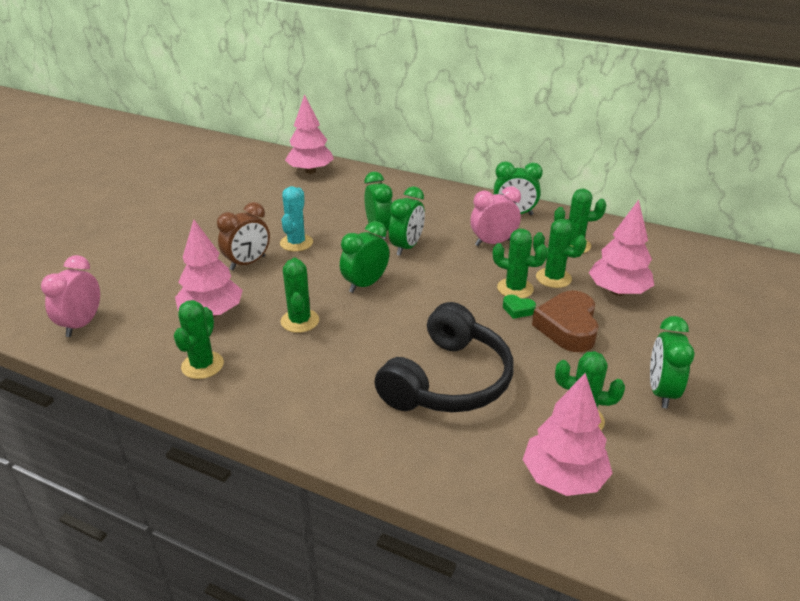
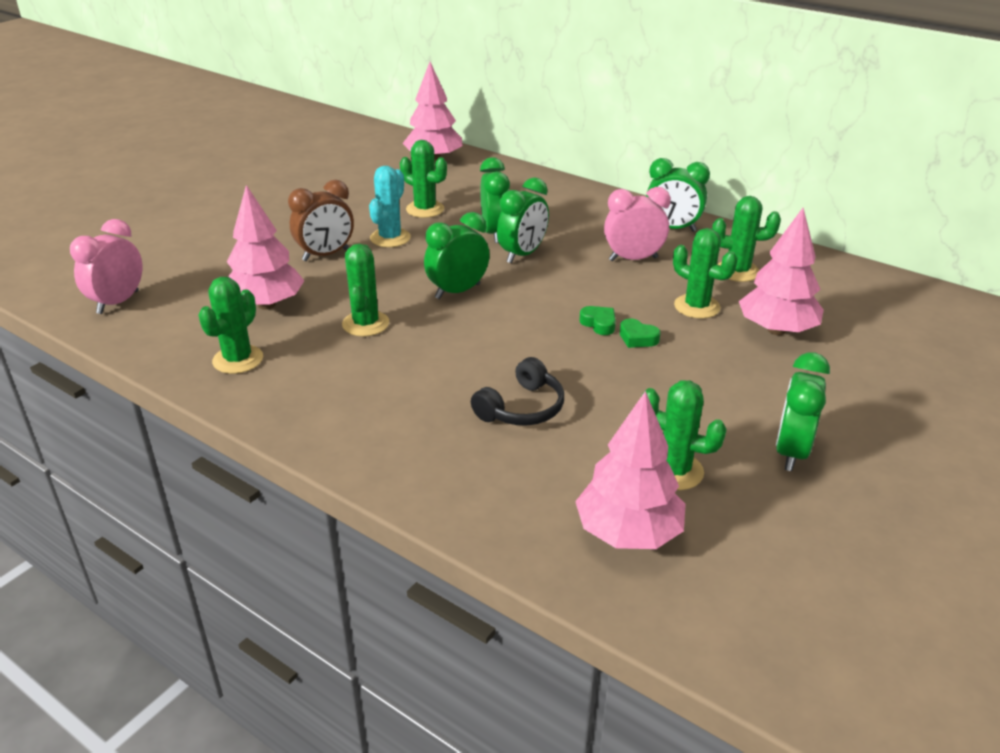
camera: 10 degrees right, 0 degrees up
(448, 380) = (521, 408): black headphones -> black headphones, size x0.53
(484, 301) = (599, 324): none -> green heart
(515, 288) = (642, 314): green cactus -> green cactus (425, 209)
(568, 327) = (695, 365): brown heart -> none

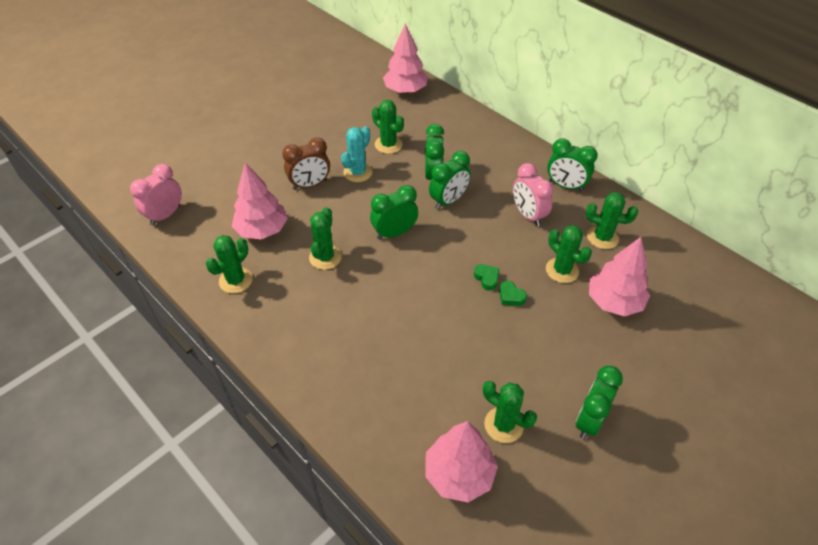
camera: 10 degrees right, 15 degrees up
(521, 408) = (414, 352): black headphones -> none
(633, 259) = (528, 215): pink clock -> pink clock turned 120 degrees counterclockwise

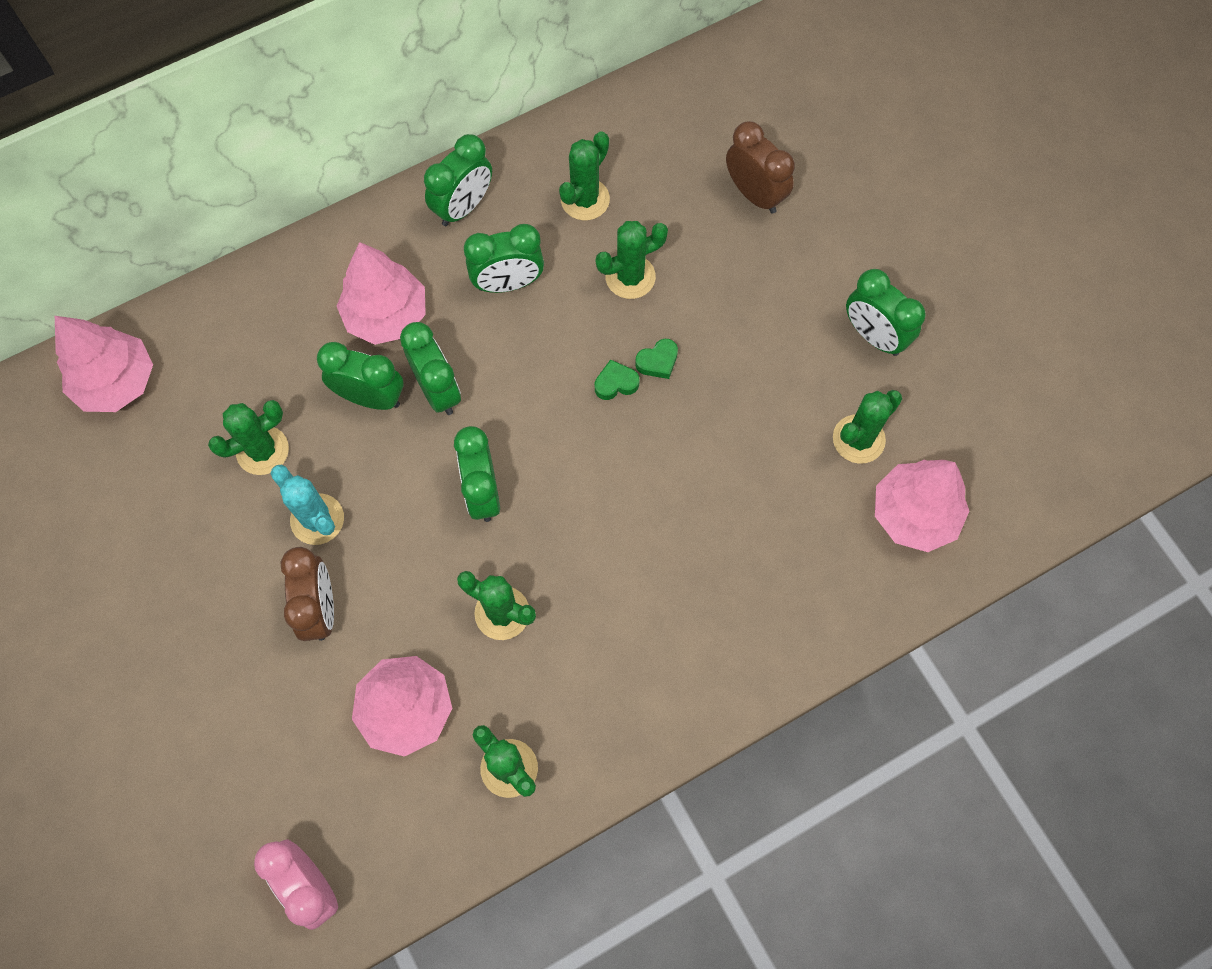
camera: 75 degrees left, 20 degrees up
(528, 215) = (508, 283): pink clock -> green clock
(614, 302) = (703, 233): pink tree -> pink tree (386, 315)
(659, 324) = (754, 194): none -> brown clock

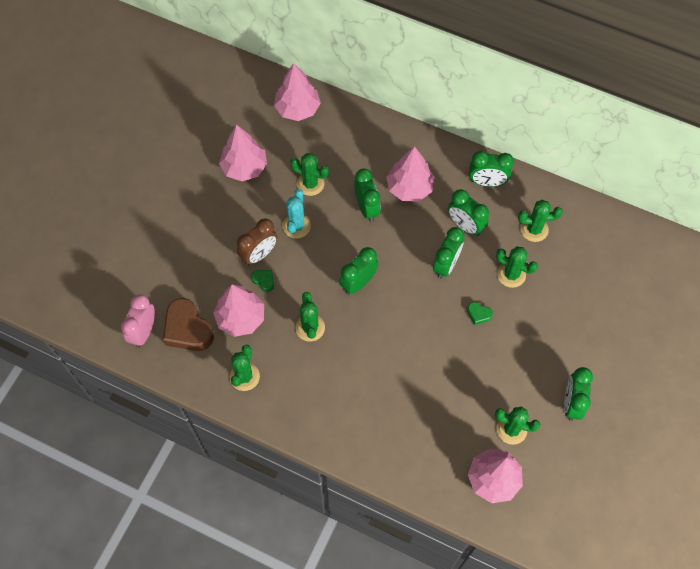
camera: 55 degrees right, 5 degrees down
(149, 531) = (244, 167): none -> pink tree
(361, 808) = (187, 329): none -> brown heart
(437, 390) = (391, 232): green clock -> green clock (446, 265)
(616, 383) = (453, 303): green heart -> green heart (264, 281)
(754, 194) = (601, 301): brown clock -> none

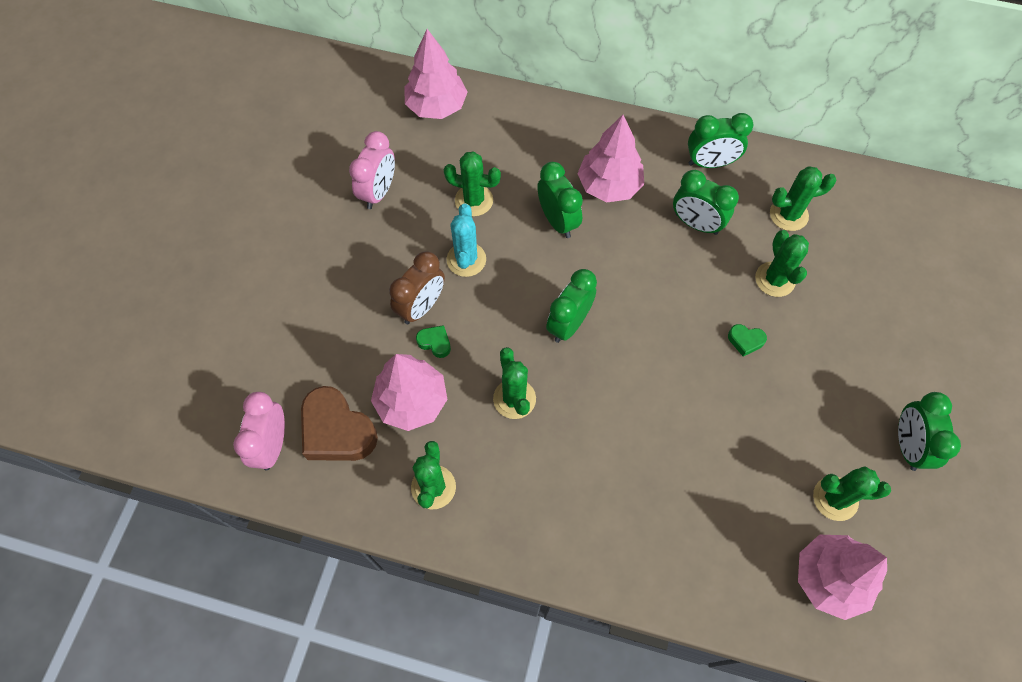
camera: 10 degrees left, 0 degrees up
(244, 167) = (378, 192): pink tree -> pink clock
(446, 265) = (683, 280): green clock -> none
(511, 274) = (775, 279): green cactus -> green cactus turned 60 degrees clockwise

